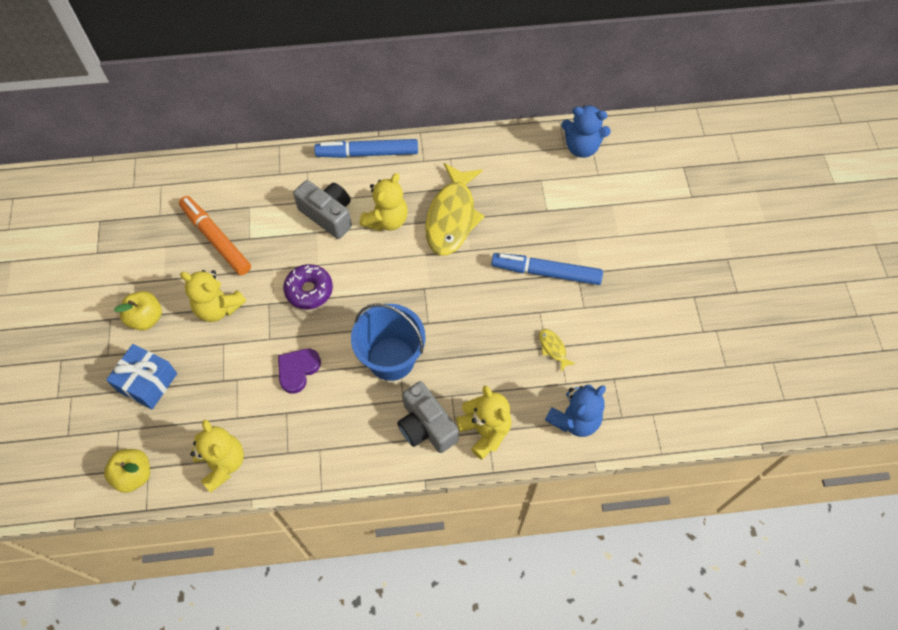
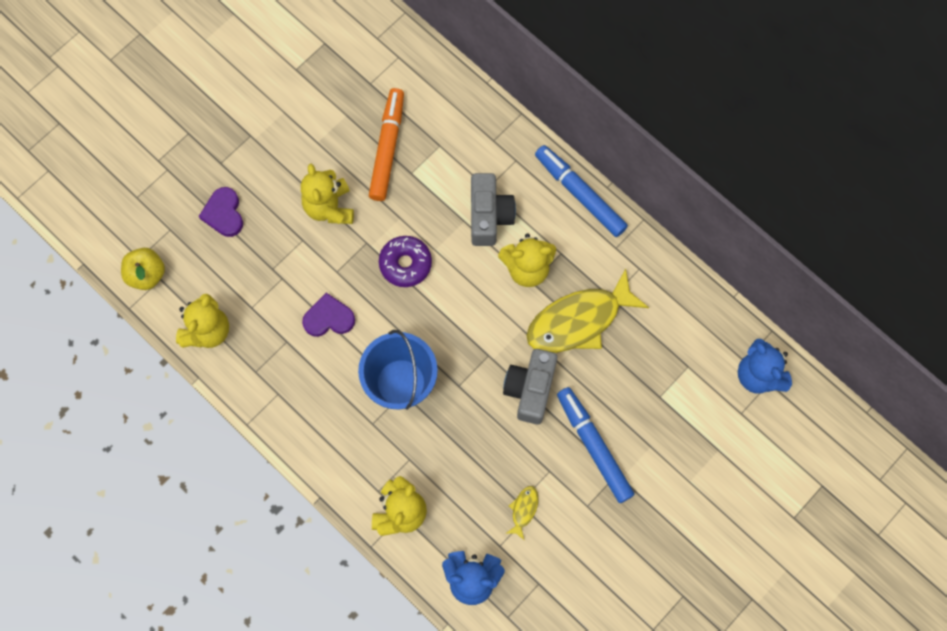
camera: 50 degrees right, 10 degrees up
(146, 318) = (274, 161): yellow apple -> none
(147, 382) = (224, 213): blue gift -> purple heart
(426, 426) = (365, 461): grey camera -> grey camera (530, 389)

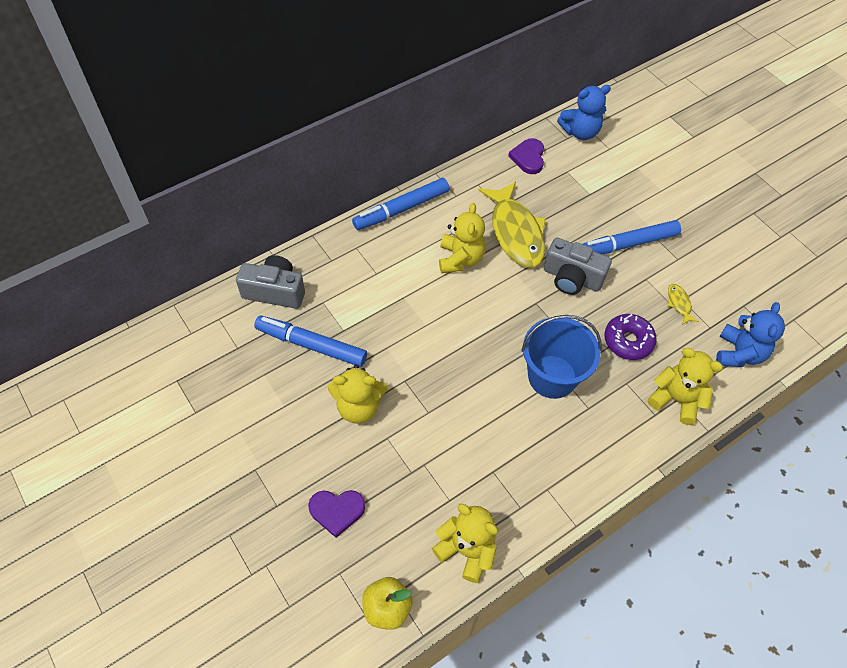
camera: 80 degrees left, 15 degrees down
(329, 318) = (475, 427): purple heart -> purple heart (528, 158)
(387, 148) = (311, 345): orange marker -> blue marker
(405, 264) = (434, 351): purple donut -> purple donut (628, 341)
(489, 216) = (404, 277): grey camera -> grey camera (275, 291)
(523, 510) = (679, 303): yellow fish -> yellow fish turned 45 degrees clockwise

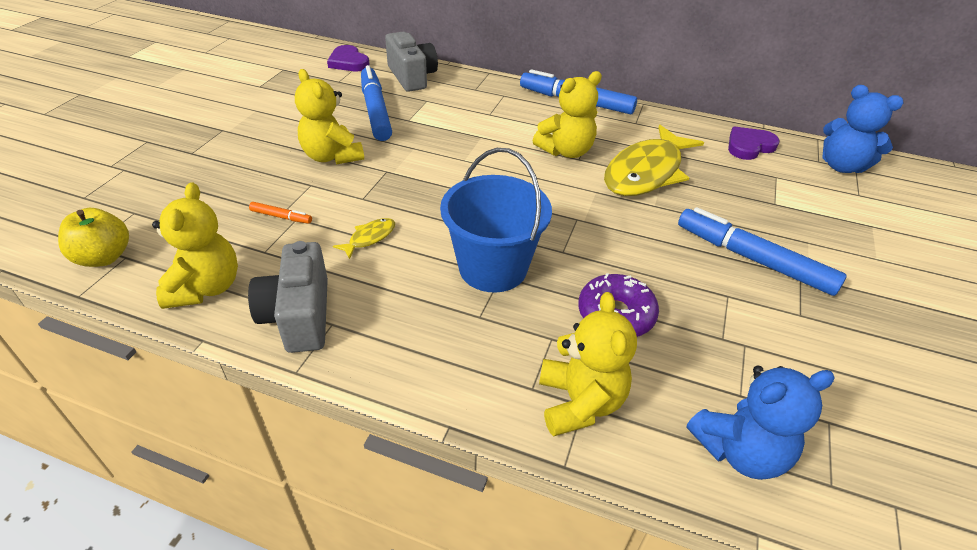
camera: 55 degrees right, 15 degrees down
(337, 511) = (205, 186): purple heart -> purple heart (348, 62)
(415, 473) = (281, 217): none -> orange marker
(572, 278) = (644, 232): grey camera -> grey camera (299, 316)
(679, 303) = (734, 343): yellow fish -> yellow fish (369, 238)

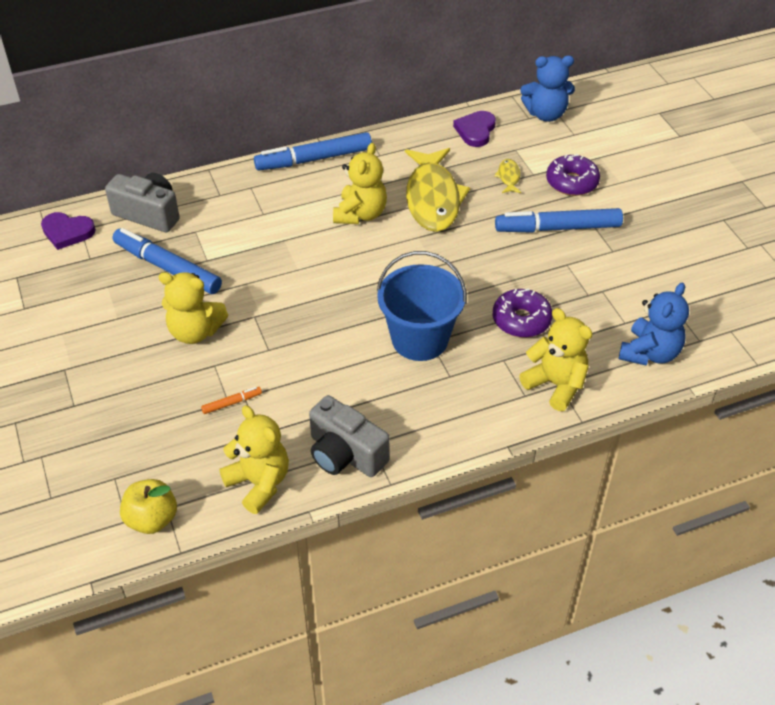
camera: 40 degrees left, 5 degrees up
(369, 238) = (316, 374): yellow fish -> yellow fish (508, 177)
(813, 230) = (572, 182): none -> purple donut

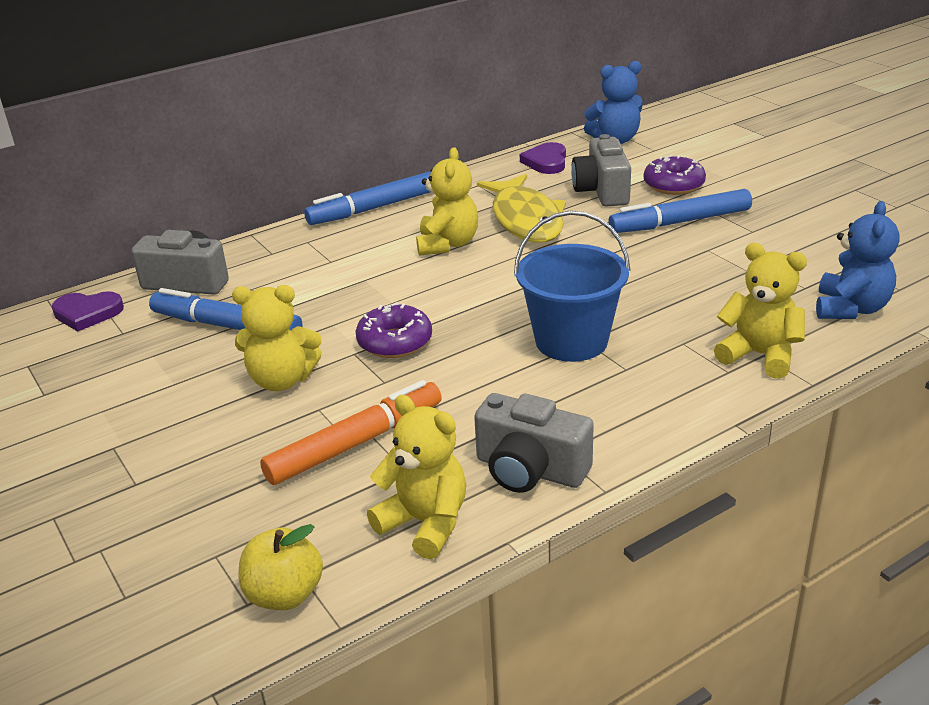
camera: 10 degrees left, 15 degrees down
(232, 403) = (355, 443): orange marker -> orange marker, size x2.35
(508, 177) = (602, 191): yellow fish -> grey camera
(521, 320) = (684, 304): purple donut -> purple donut (395, 342)

